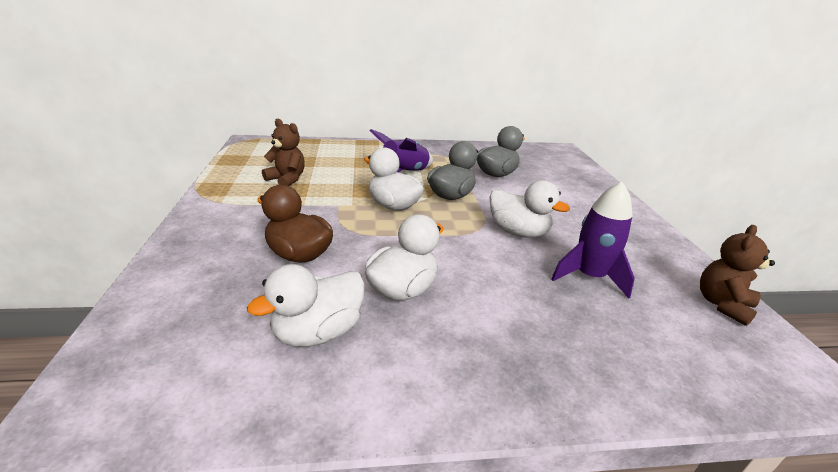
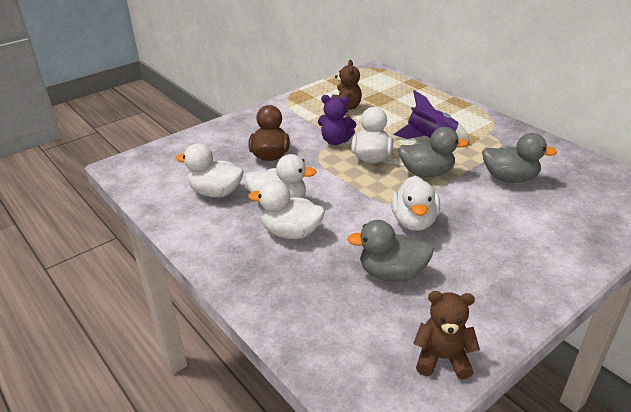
camera: 60 degrees right, 5 degrees up
(336, 208) = (335, 141): none -> purple teddy bear
(473, 307) = (291, 232): none -> white duck
(589, 277) = (392, 273): purple rocket -> grey duck

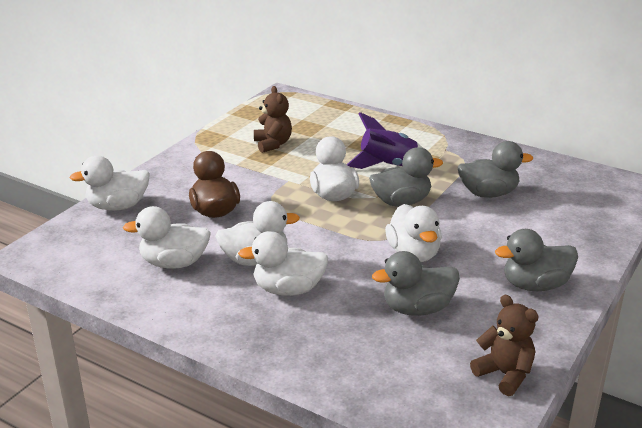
camera: 20 degrees left, 5 degrees down
(202, 139) = (118, 206): none -> white duck
(335, 141) = (282, 183): purple teddy bear -> none
(442, 358) = (504, 374): brown teddy bear -> brown teddy bear turned 60 degrees clockwise
(514, 274) = (535, 285): none -> grey duck

